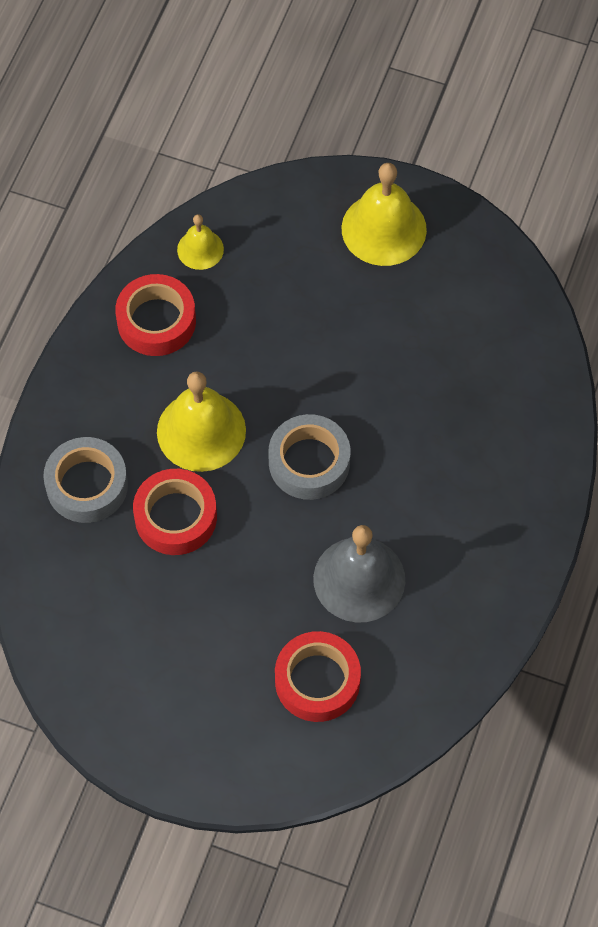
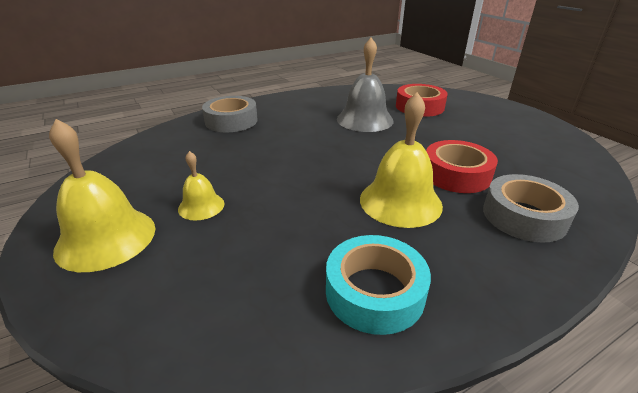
camera: 140 degrees left, 30 degrees down
(156, 321) = (374, 292): red tape -> turquoise tape
(200, 249) = (261, 331): yellow bell -> yellow bell (201, 206)
(309, 462) = (341, 159): grey tape -> grey tape (231, 121)

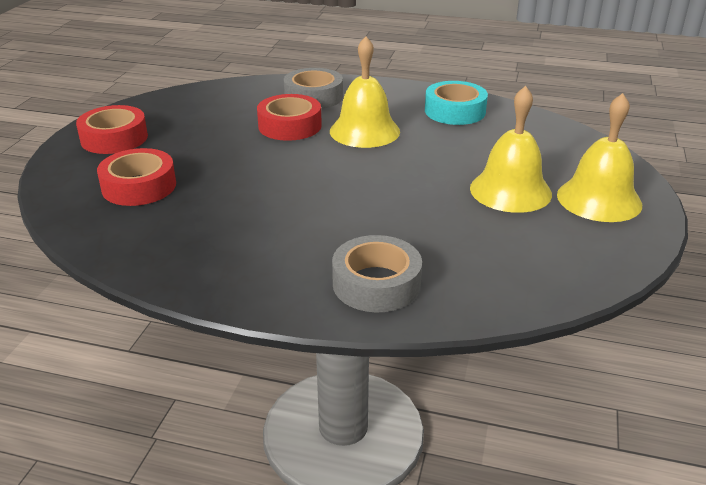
camera: 135 degrees left, 0 degrees up
(201, 206) = (510, 190): yellow bell -> yellow bell, size x1.83
(365, 119) = (231, 201): grey bell -> none
(503, 116) = (114, 138): none -> red tape

